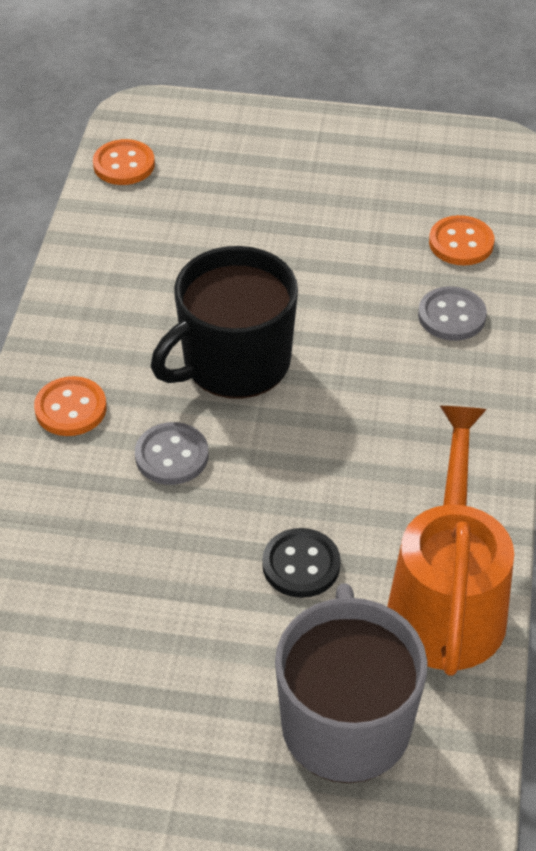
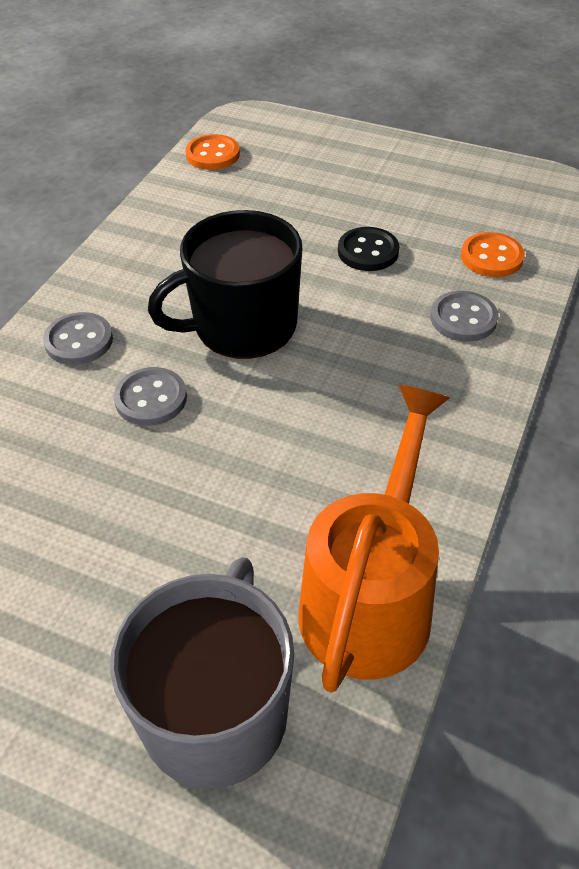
camera: 15 degrees right, 0 degrees up
(70, 408) = (79, 341): orange button -> grey button
(301, 565) = (233, 528): black button -> black button (368, 251)

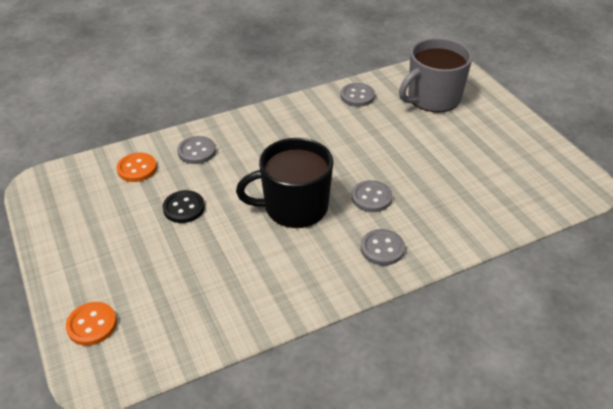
camera: 140 degrees left, 5 degrees down
(213, 154) = (164, 349): orange button -> orange button (92, 325)
(242, 326) = (294, 207): black mug -> black mug turned 150 degrees clockwise
(371, 597) = (357, 96): orange watering can -> grey button

